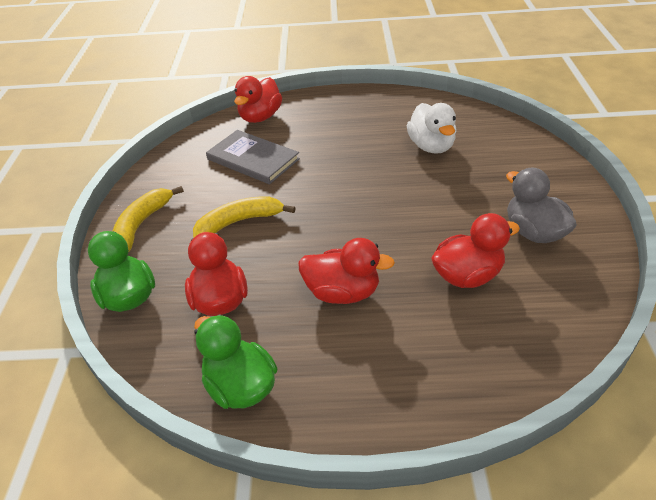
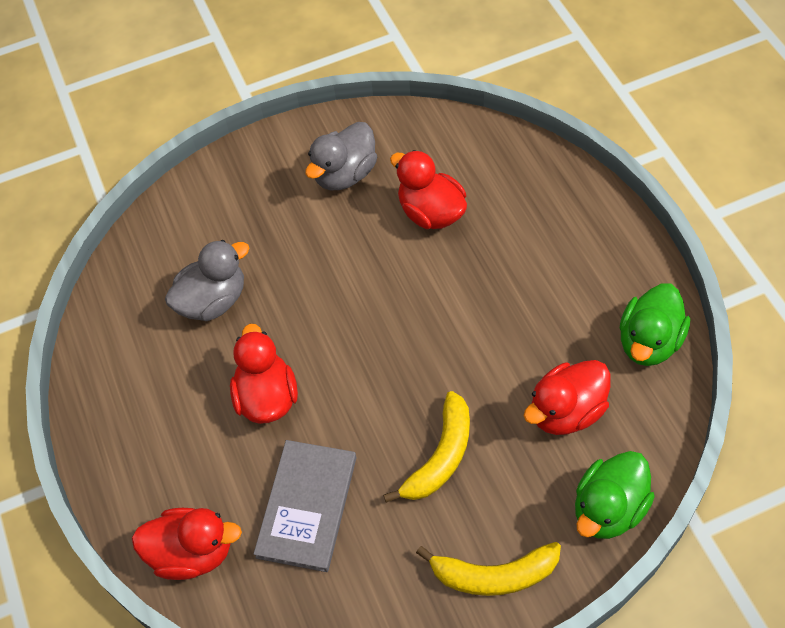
camera: 110 degrees left, 15 degrees up
(239, 222) = (441, 456): yellow banana -> yellow banana turned 105 degrees counterclockwise
(342, 292) = (501, 305): red duck -> red duck (267, 397)
(431, 146) = (213, 301): white duck -> grey duck

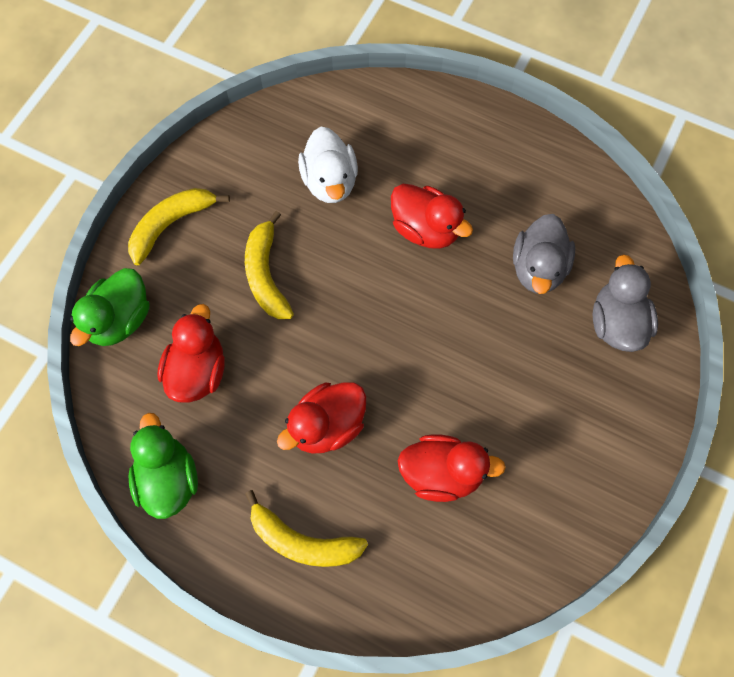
camera: 135 degrees right, 10 degrees up
(192, 552) = (377, 109): red duck -> red duck (327, 426)
(307, 506) = (330, 182): grey book -> white duck
(345, 174) = (550, 458): grey duck -> grey duck (617, 323)
(571, 235) = (303, 541): none -> yellow banana
(608, 509) = (119, 320): green duck -> green duck turned 150 degrees counterclockwise

